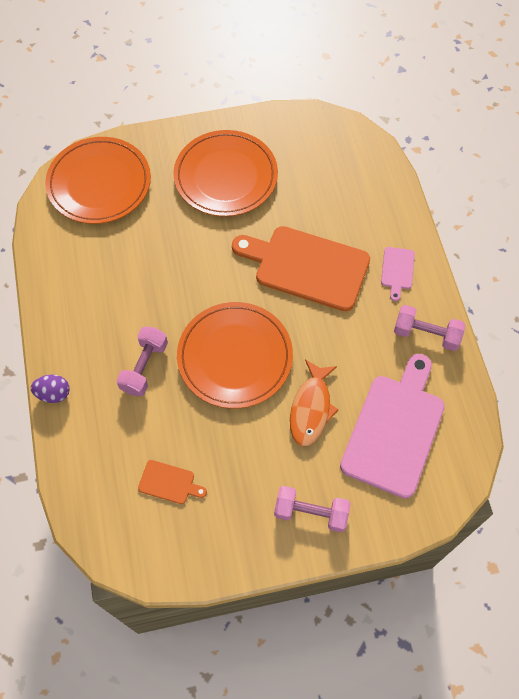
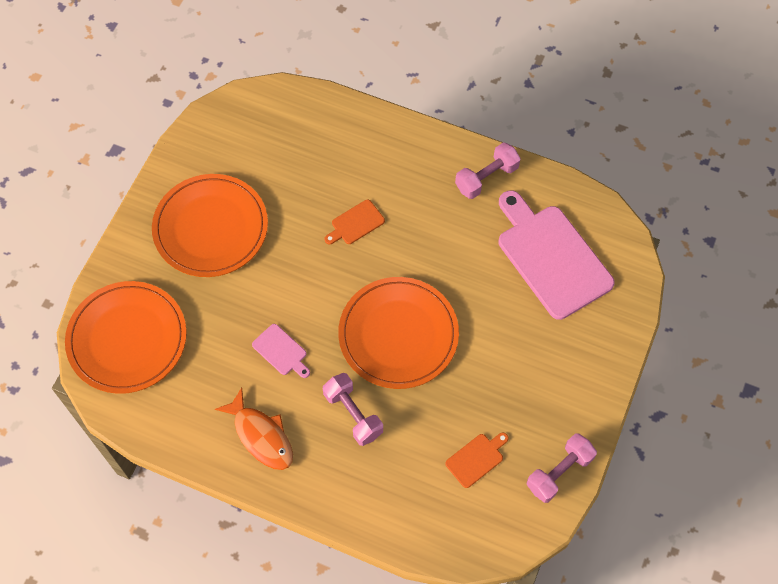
camera: 55 degrees left, 0 degrees up
(54, 394) = (322, 507): purple egg -> none
(307, 266) = (355, 223): orange cutting board -> orange cutting board, size x0.44
(311, 408) = (489, 306): orange fish -> orange fish (261, 436)
(311, 513) = (577, 365): pink dumbbell -> pink dumbbell (559, 472)
(397, 270) = (413, 158): pink cutting board -> pink cutting board (281, 351)

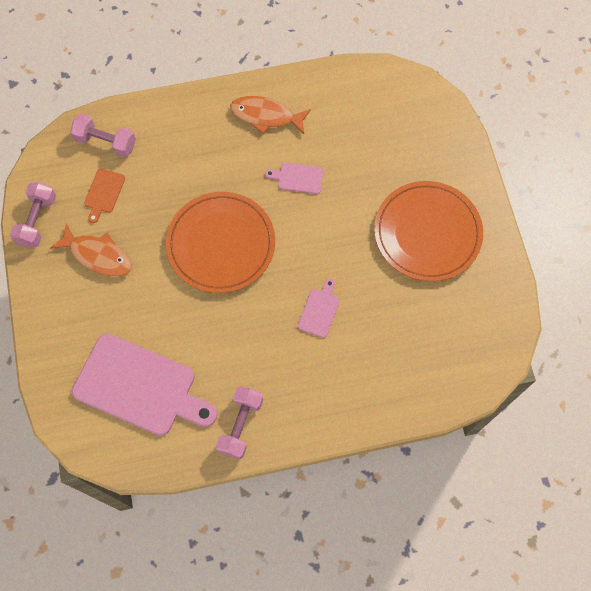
camera: 145 degrees right, 5 degrees up
(127, 339) = (412, 118): orange plate -> none
(353, 414) = (213, 168): pink dumbbell -> pink dumbbell (106, 142)
(355, 223) = (319, 310): orange cutting board -> pink cutting board
(520, 397) = (98, 255): none -> orange fish

